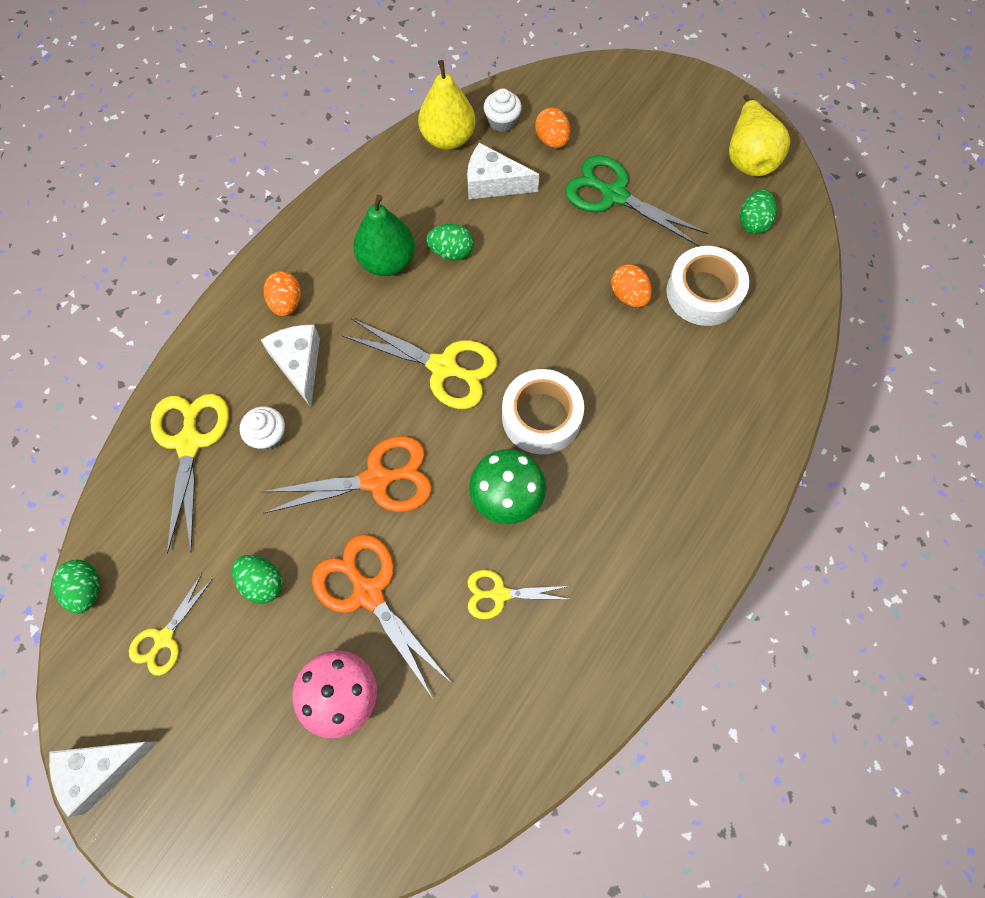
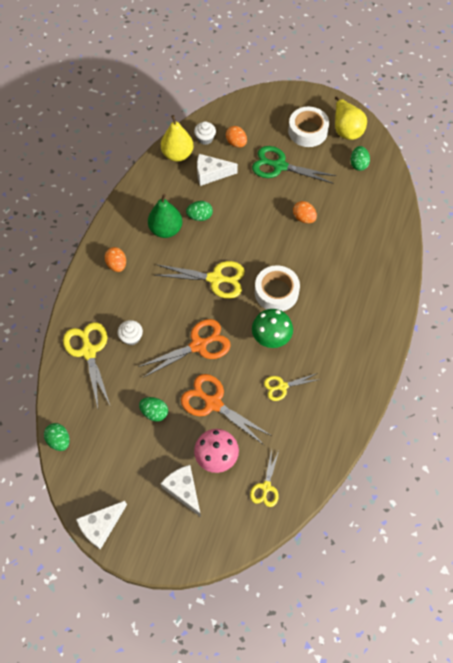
camera: 15 degrees left, 5 degrees down
(164, 638) = (111, 454): yellow scissors -> yellow scissors (266, 487)
(299, 364) = (135, 296): white cheese -> white cheese (183, 490)
(703, 292) = (343, 207): white tape -> white tape (307, 131)

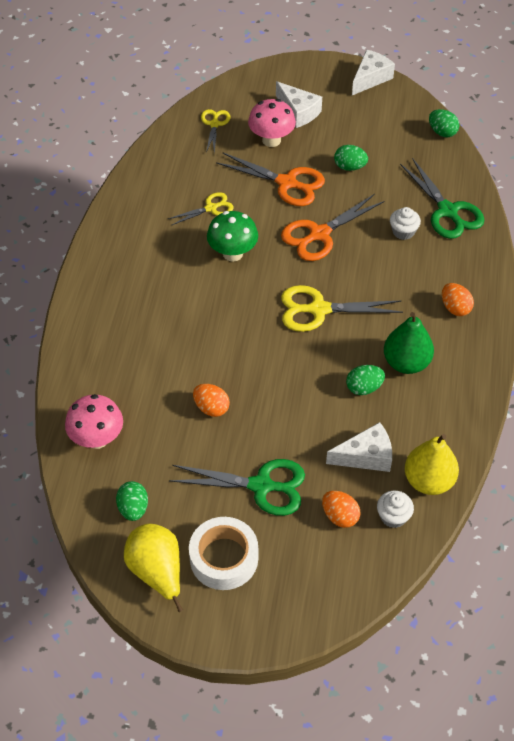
camera: 170 degrees right, 10 degrees down
(89, 351) = (447, 211): yellow scissors -> green scissors
(276, 292) = (235, 305): white tape -> none
(380, 209) = (97, 439): none -> pink mushroom

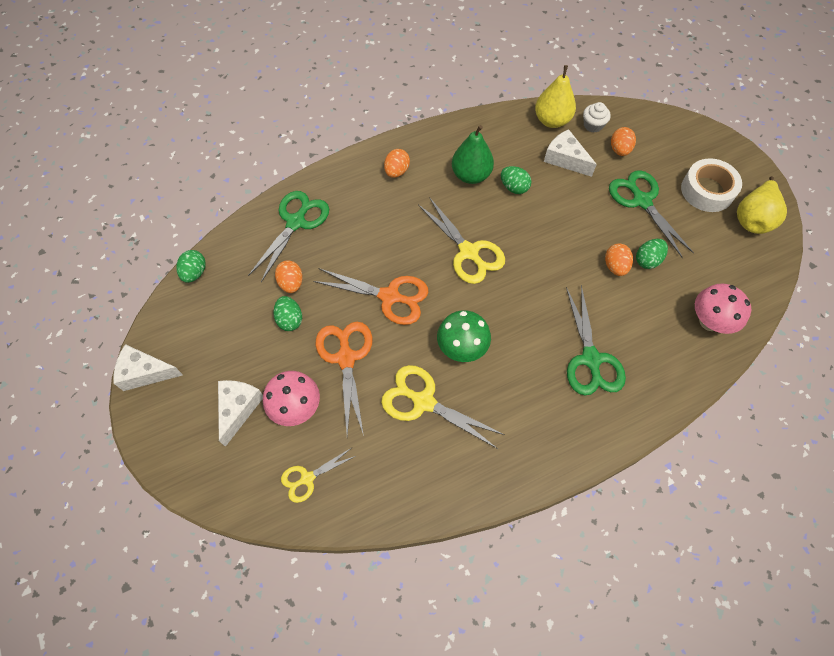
camera: 125 degrees left, 10 degrees up
(133, 508) = (731, 261): green egg -> green egg (647, 260)
(147, 328) = (590, 359): none -> green scissors
(211, 208) = (423, 401): yellow scissors -> yellow scissors, size x1.70
(384, 182) = (291, 283): none -> orange egg
(403, 231) = (342, 240): white cupcake -> none

